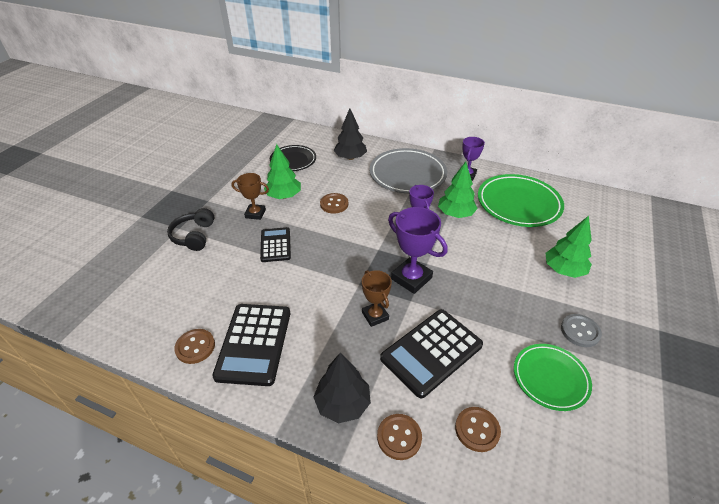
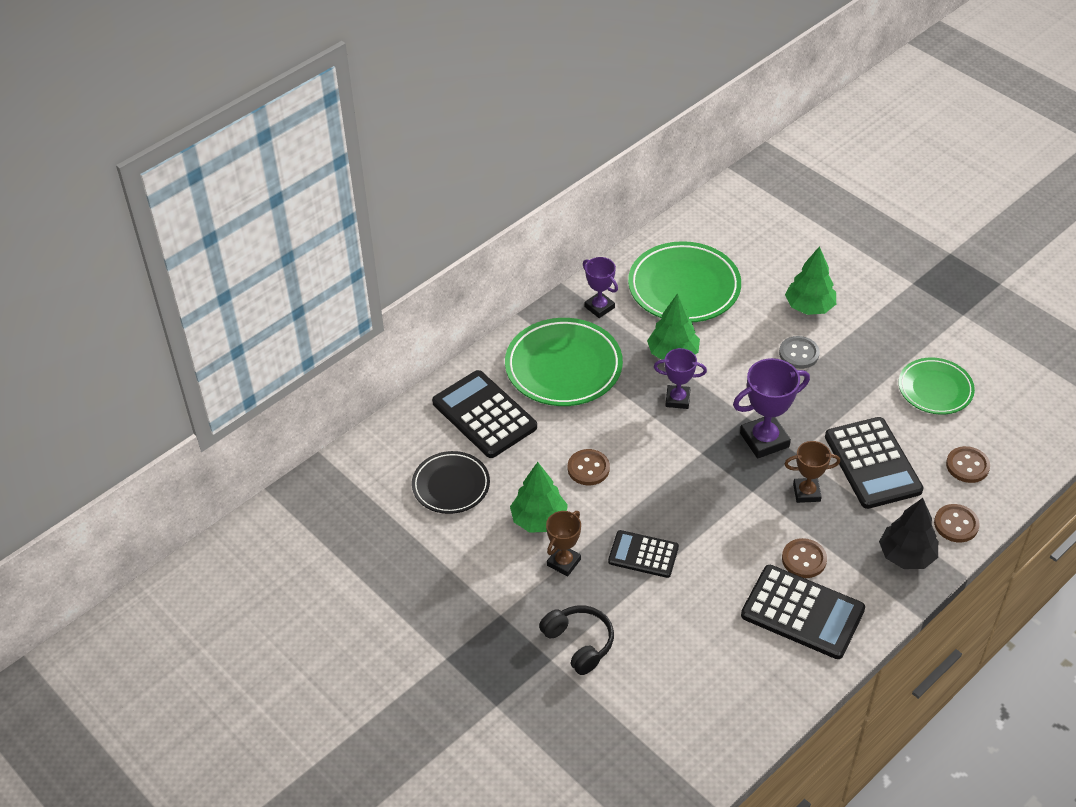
camera: 65 degrees left, 5 degrees up
(194, 236) = (579, 643): black headphones -> black headphones turned 150 degrees counterclockwise
(195, 347) = (785, 670): brown button -> brown button (804, 559)
(350, 158) = (484, 415): black tree -> black calculator
(407, 174) = (563, 367): grey plate -> green plate
(580, 331) = (892, 339): grey button -> grey button (799, 354)

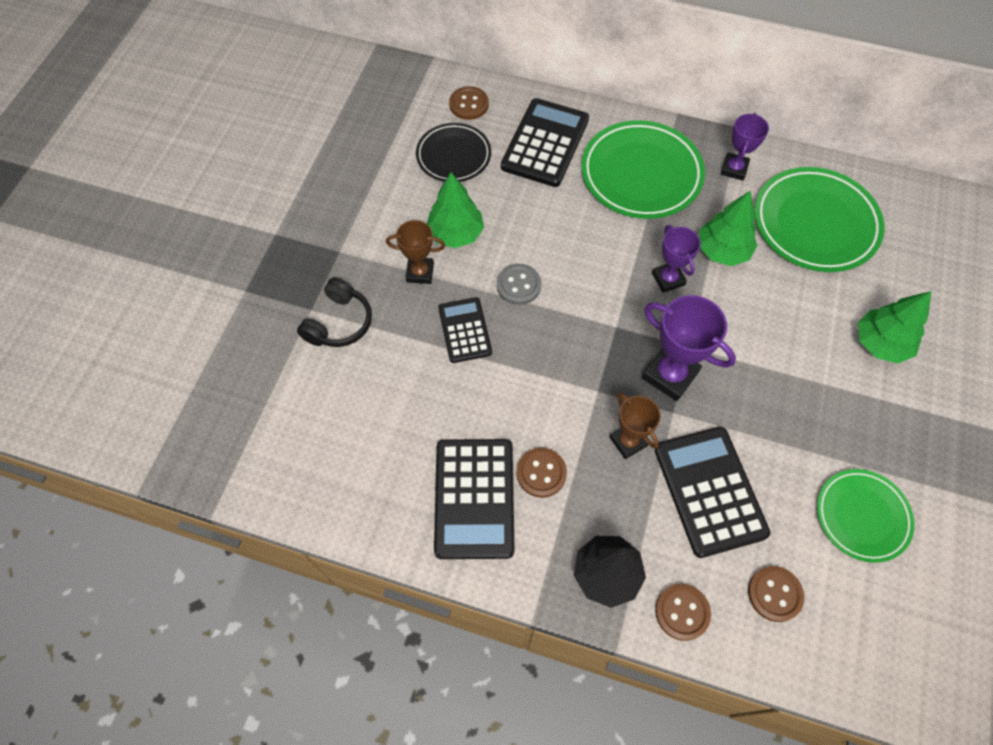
camera: 60 degrees right, 15 degrees up
(588, 468) = (536, 244): brown button -> brown button (469, 104)
(799, 354) = (808, 360): grey button -> grey button (518, 285)
(872, 463) = (709, 491): black calculator -> black calculator turned 120 degrees clockwise

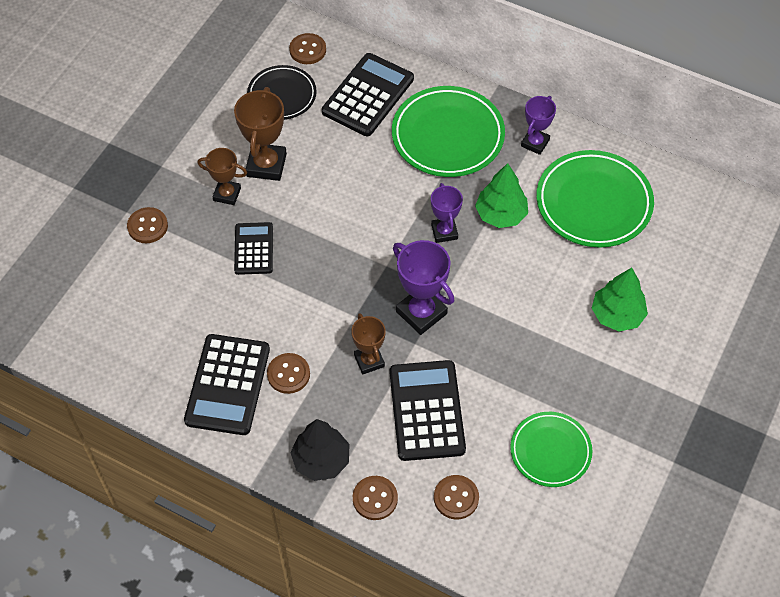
camera: 10 degrees right, 5 degrees down
(339, 322) = (147, 226): black headphones -> brown button
(455, 234) = (266, 165): green tree -> brown trophy
(518, 285) = (310, 218): grey button -> none

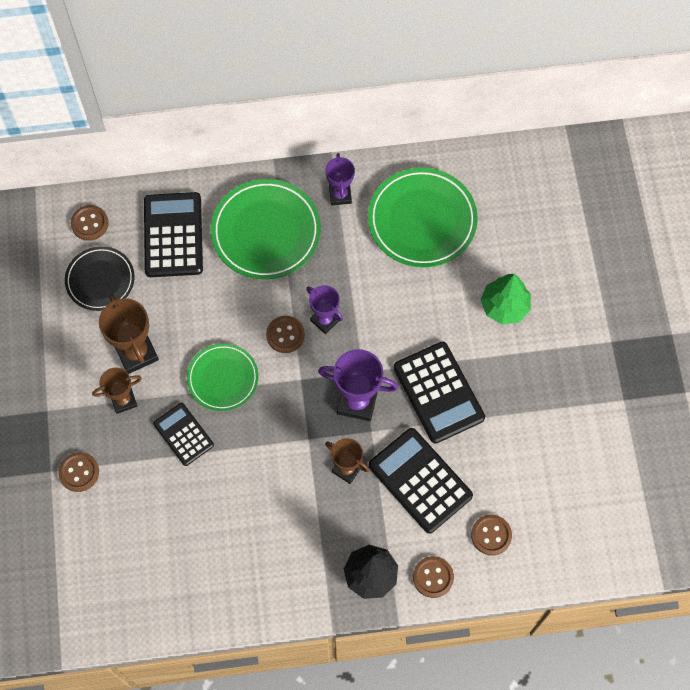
camera: 35 degrees left, 10 degrees up
(228, 385) = (252, 564): black calculator -> black calculator (438, 392)
(288, 374) = (293, 522): brown button -> brown button (285, 335)
(501, 214) = (358, 276): green tree -> none
(550, 451) = (532, 451): green plate -> green plate (223, 378)

